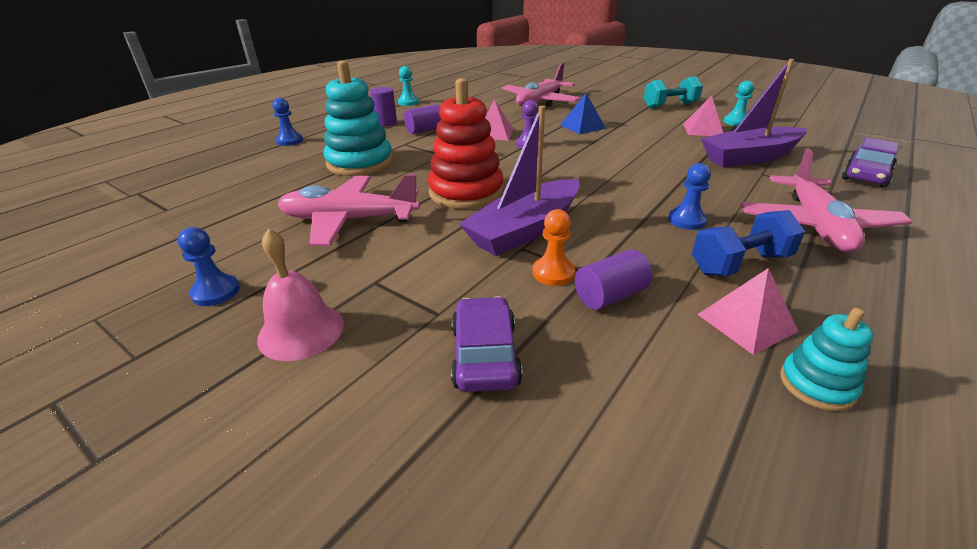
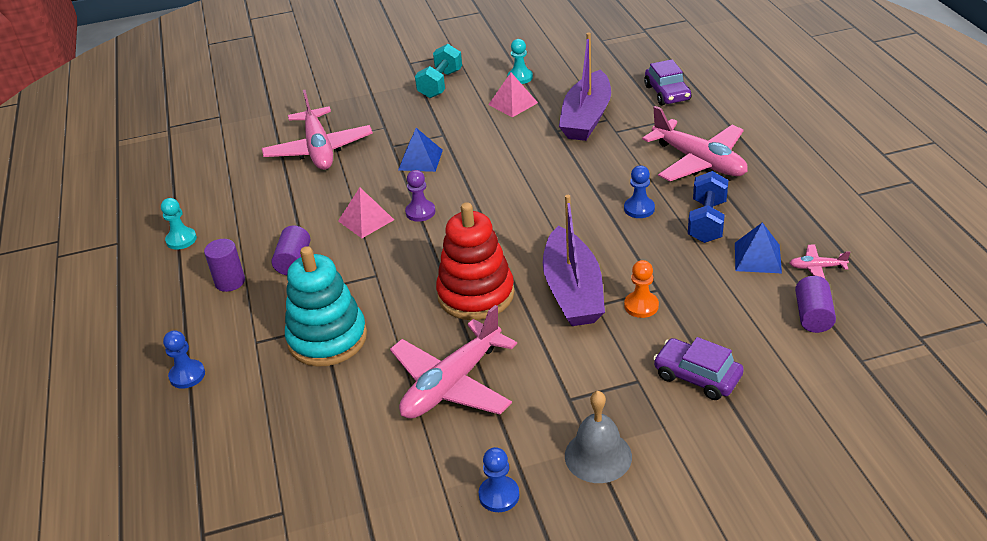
camera: 50 degrees left, 5 degrees up
(301, 331) = (598, 456): pink bell -> grey bell
(610, 296) = (688, 294): purple cylinder -> purple cylinder (812, 316)
(746, 322) = (757, 257): pink pyramid -> blue pyramid
(816, 385) = (817, 267): turquoise stacking toy -> pink plane

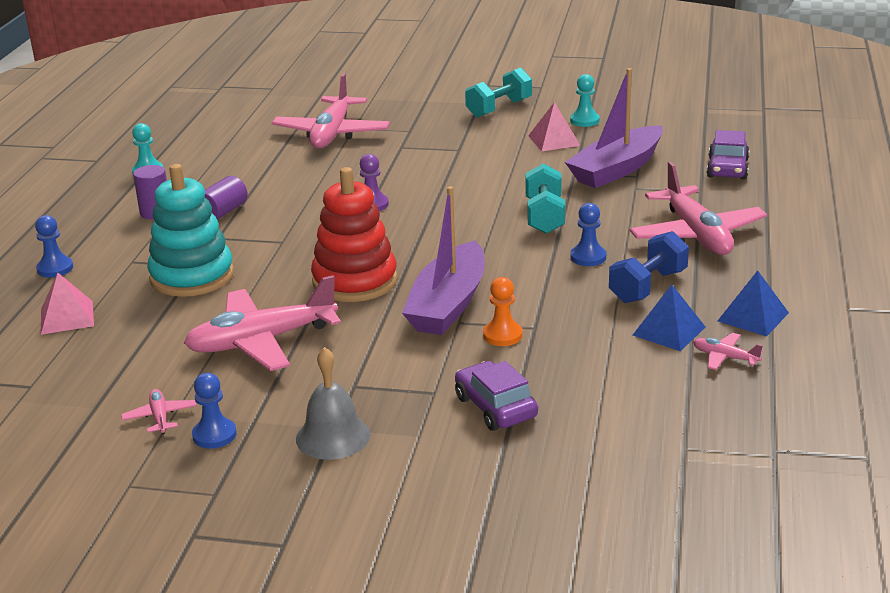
camera: 25 degrees right, 10 degrees down
(366, 220) = (317, 198): pink pyramid -> pink pyramid (67, 317)
(420, 160) = (415, 164): blue pyramid -> blue pyramid (753, 316)
(434, 496) = (160, 417): none -> pink plane
(571, 180) = (544, 216): none -> turquoise dumbbell
(812, 316) = (673, 396): purple cylinder -> none

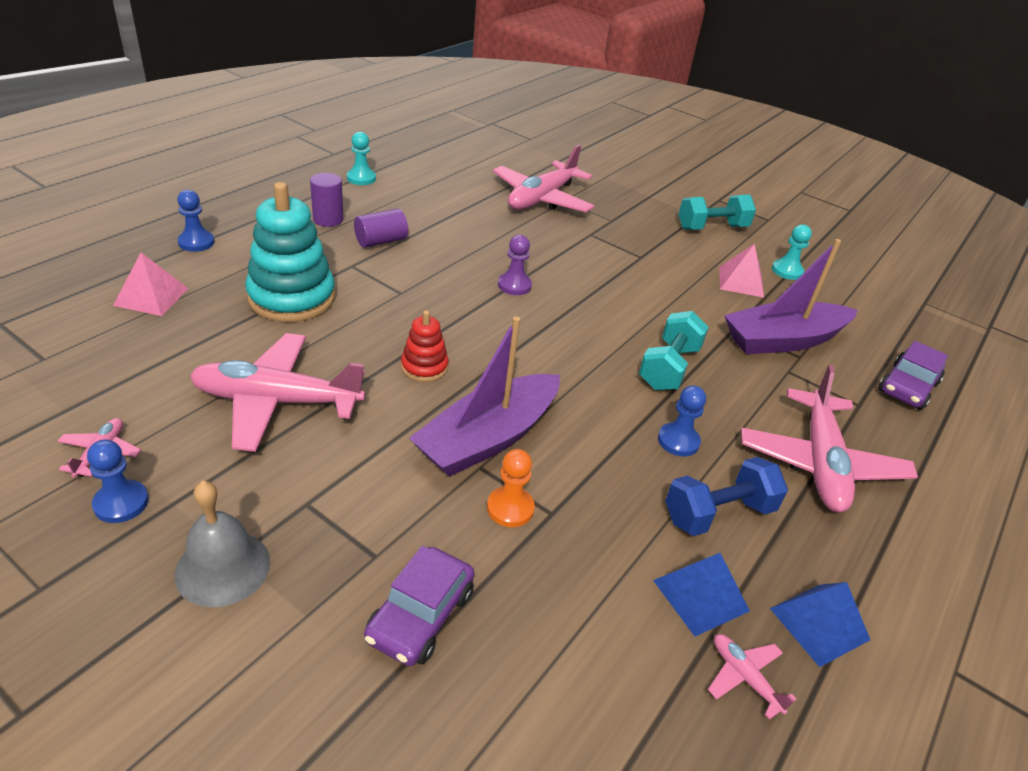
camera: 20 degrees right, 10 degrees up
(355, 281) = (424, 367): red stacking toy -> red stacking toy, size x0.51
(495, 407) = (420, 616): purple car -> purple car turned 150 degrees counterclockwise

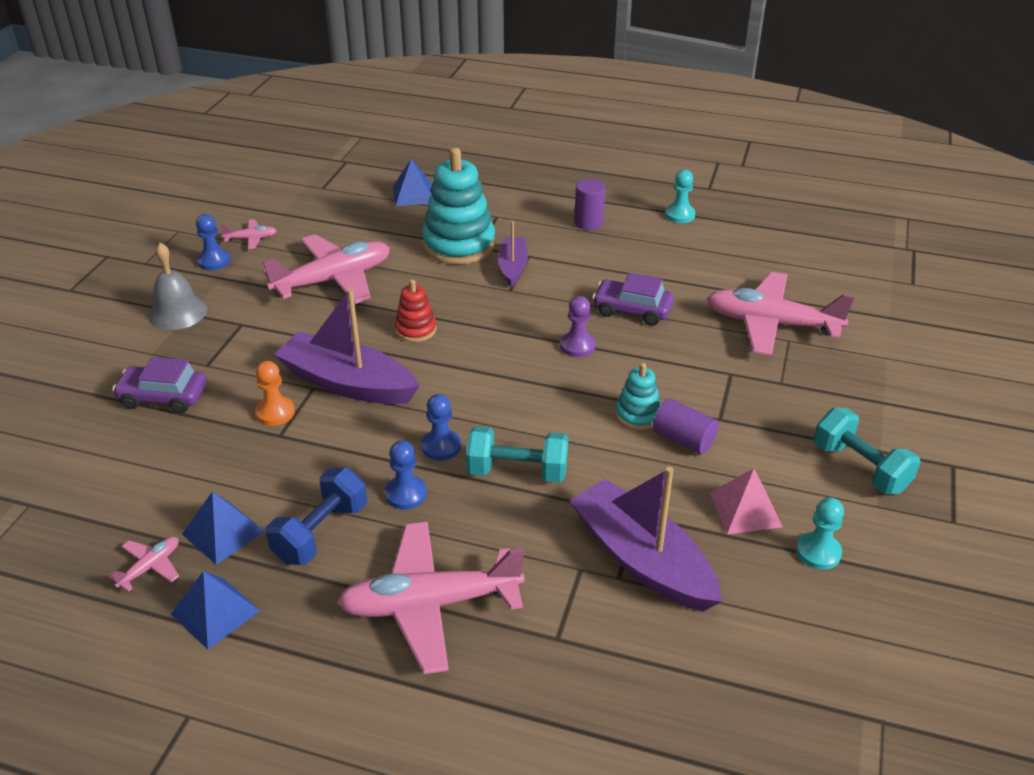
camera: 75 degrees right, 0 degrees up
(151, 296) = (414, 194): pink pyramid -> blue pyramid
(196, 242) = (495, 184): blue pawn -> blue pawn (441, 446)
(277, 401) = (333, 280): pink plane -> pink plane turned 75 degrees clockwise
(364, 279) = (513, 267): none -> purple boat
(381, 241) = (580, 257): purple cylinder -> purple cylinder (683, 439)
(621, 288) = (638, 415): none -> turquoise stacking toy
(718, 513) = (321, 533): blue dumbbell -> blue dumbbell turned 75 degrees clockwise
(907, 387) = (629, 690): purple car -> purple car (632, 310)

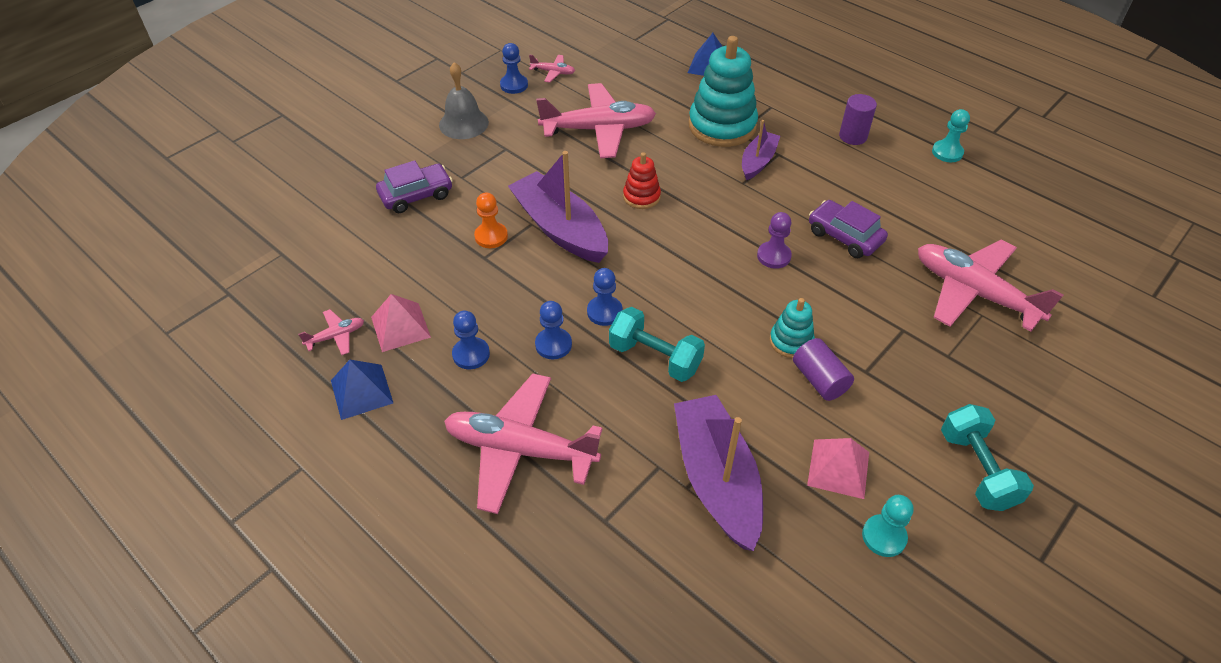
camera: 25 degrees right, 10 degrees up
(163, 397) = (416, 195): purple car -> purple car turned 120 degrees clockwise
(223, 532) = (400, 327): blue pyramid -> pink pyramid
(321, 533) = (471, 354): blue dumbbell -> blue pawn

